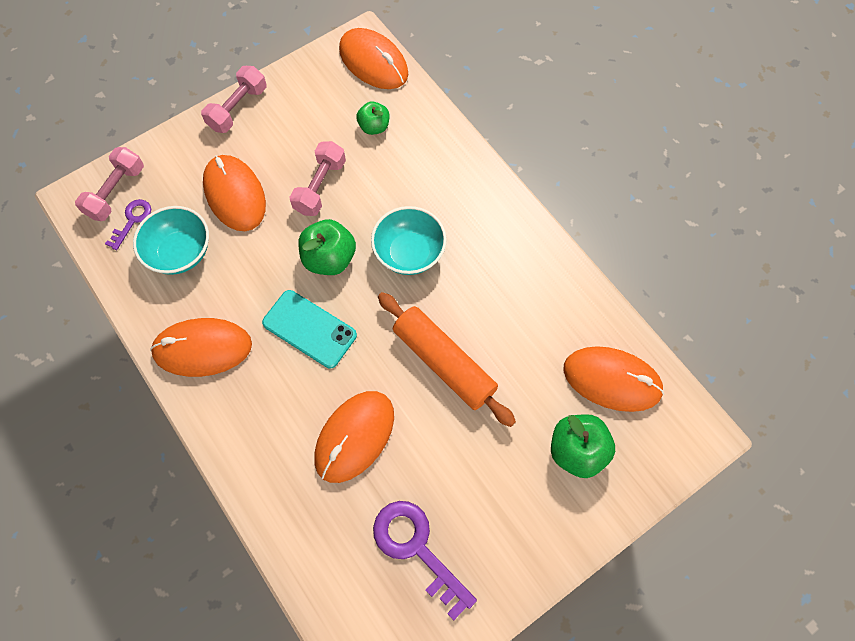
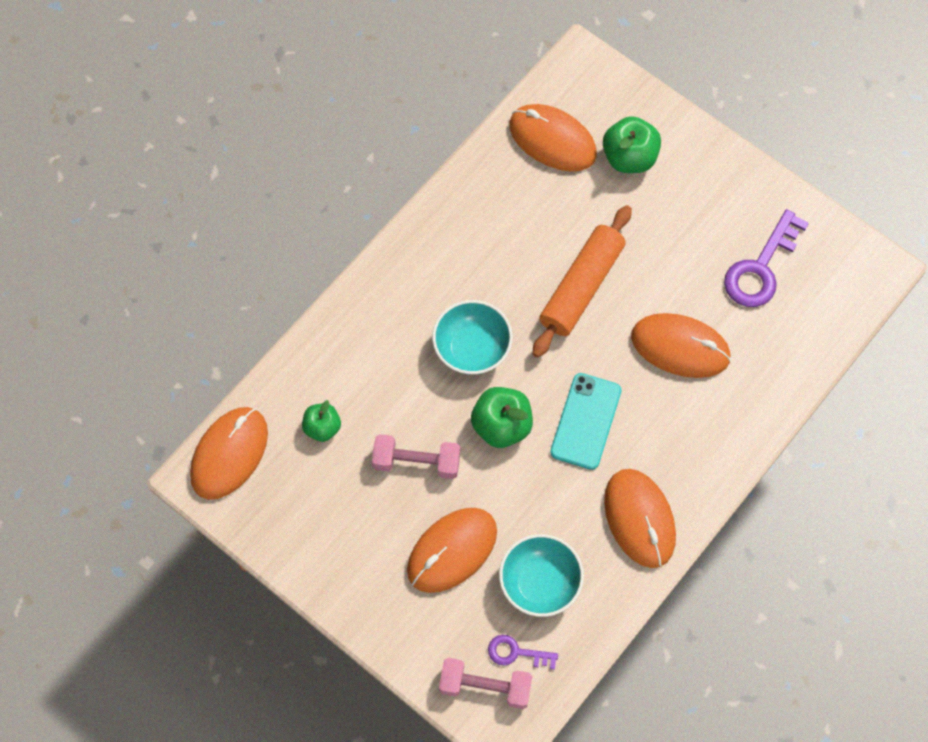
camera: 105 degrees left, 0 degrees up
(238, 108) = (334, 589): pink dumbbell -> none
(612, 380) = (552, 140): orange mouse -> orange mouse turned 60 degrees counterclockwise

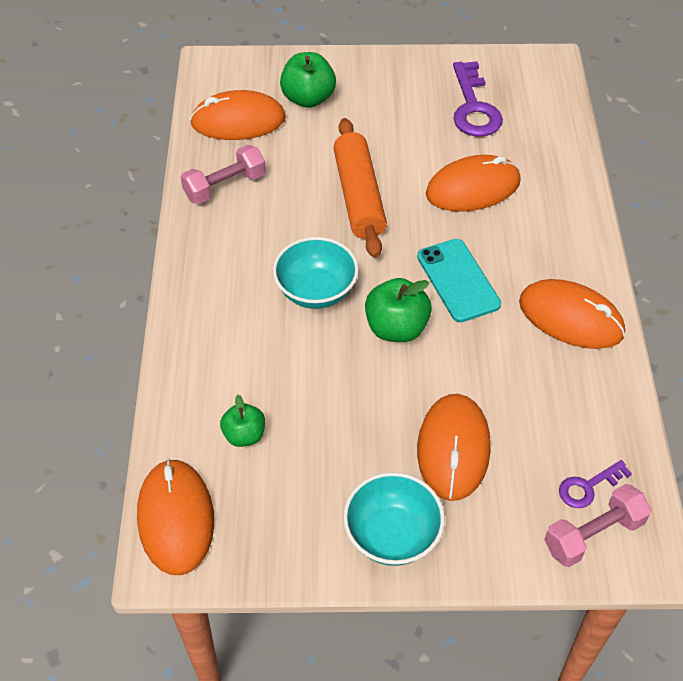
camera: 40 degrees left, 15 degrees down
(416, 462) = (354, 403): pink dumbbell -> pink dumbbell (225, 186)
(540, 583) = (548, 419): turquoise bowl -> turquoise bowl (392, 535)

